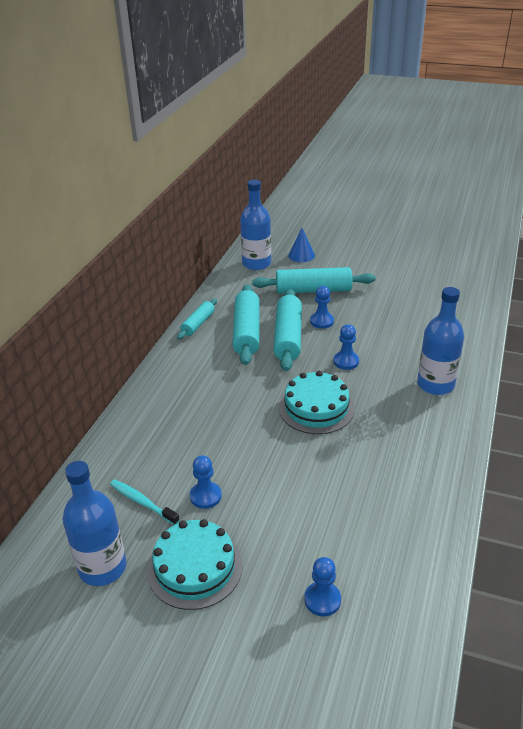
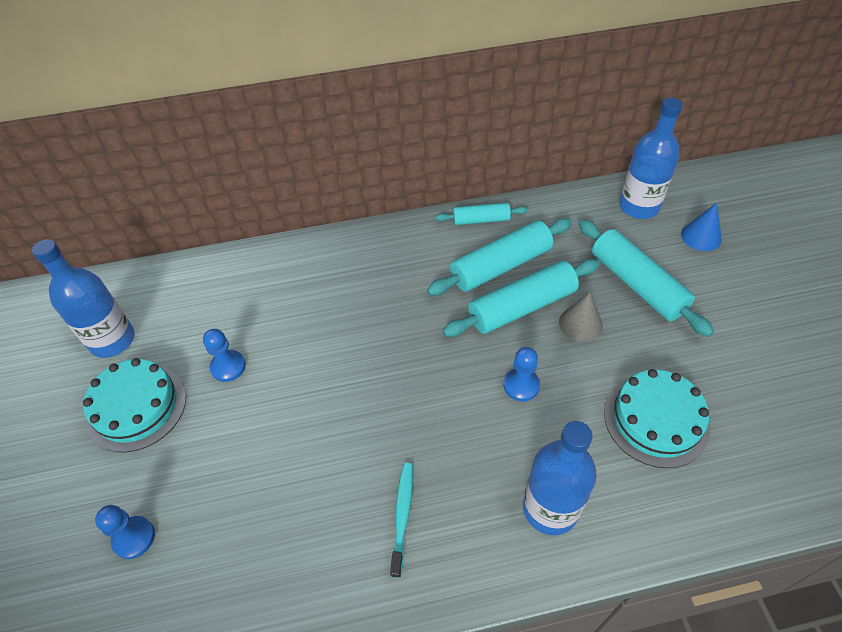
camera: 60 degrees right, 15 degrees up
(142, 502) = (198, 323): turquoise toothbrush -> turquoise toothbrush (402, 515)
(316, 408) = (415, 395): turquoise cake -> turquoise cake (656, 420)
(322, 321) = (580, 324): blue pawn -> grey cone

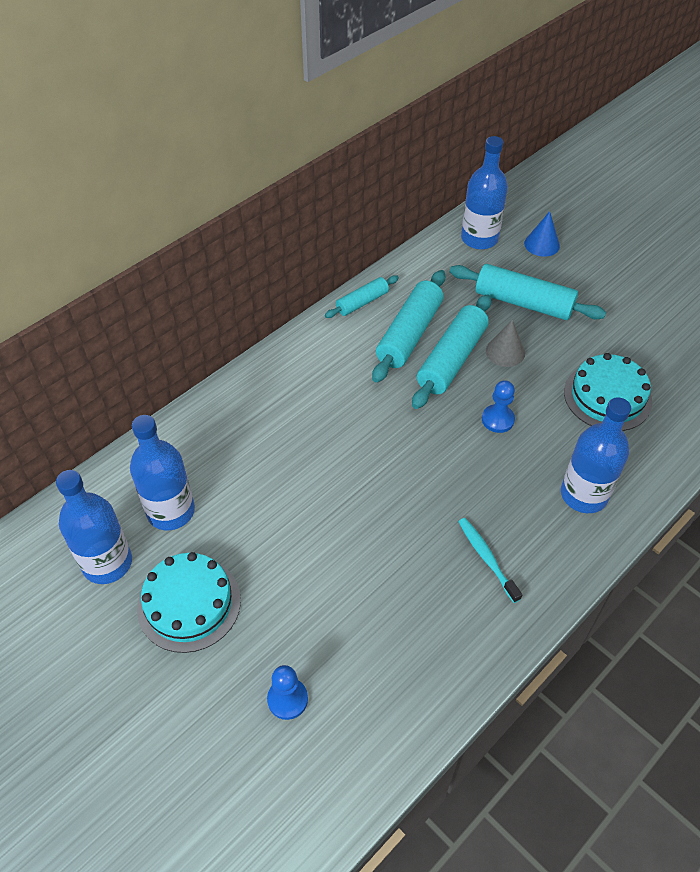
camera: 35 degrees left, 0 degrees up
(188, 323) = (171, 511): none -> blue bottle
(228, 367) = (245, 527): blue pawn -> none

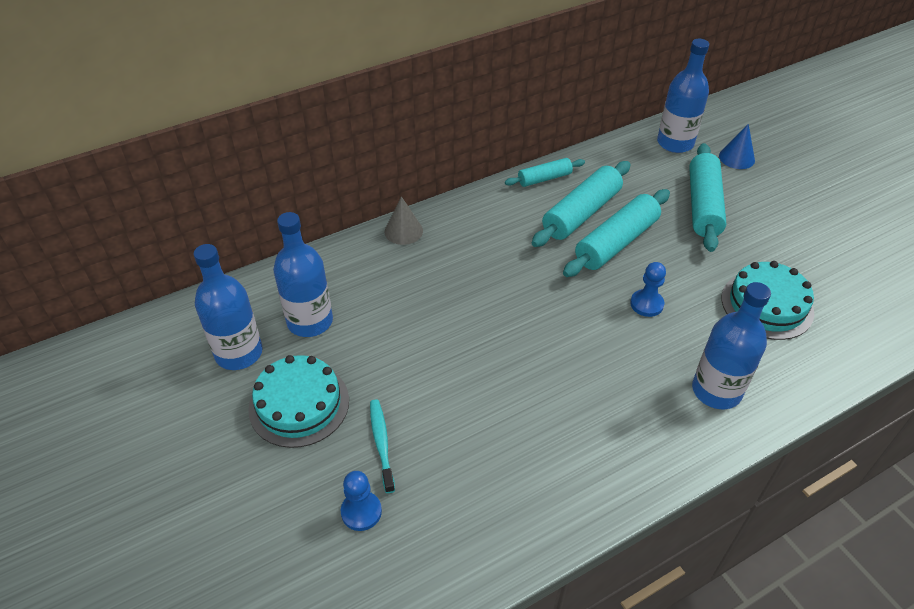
camera: 15 degrees right, 5 degrees down
(487, 558) = (598, 428): turquoise toothbrush -> turquoise toothbrush (381, 443)
(505, 352) = (672, 245): grey cone -> grey cone (403, 231)
(523, 303) = (703, 205): turquoise rolling pin -> turquoise rolling pin turned 60 degrees clockwise

